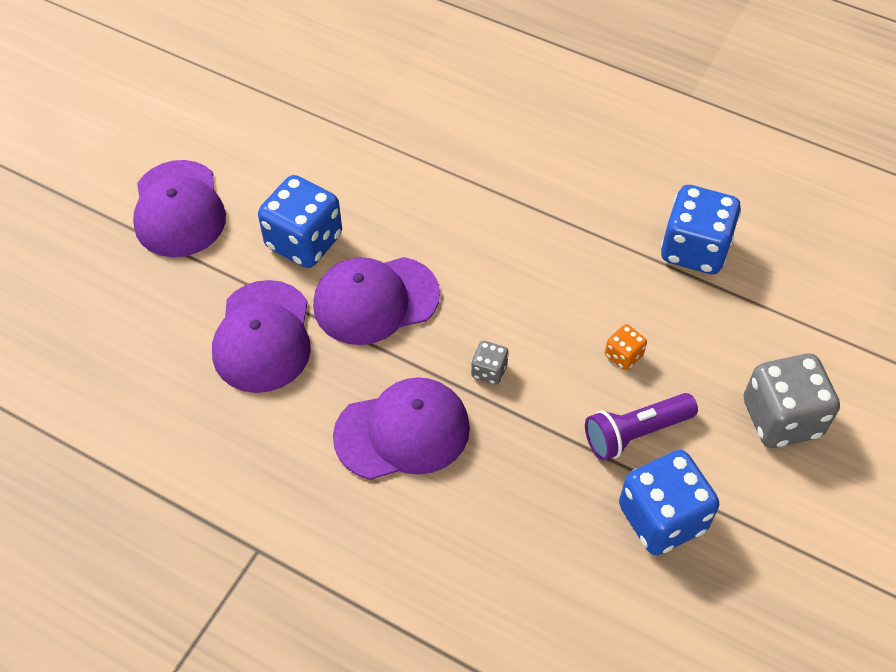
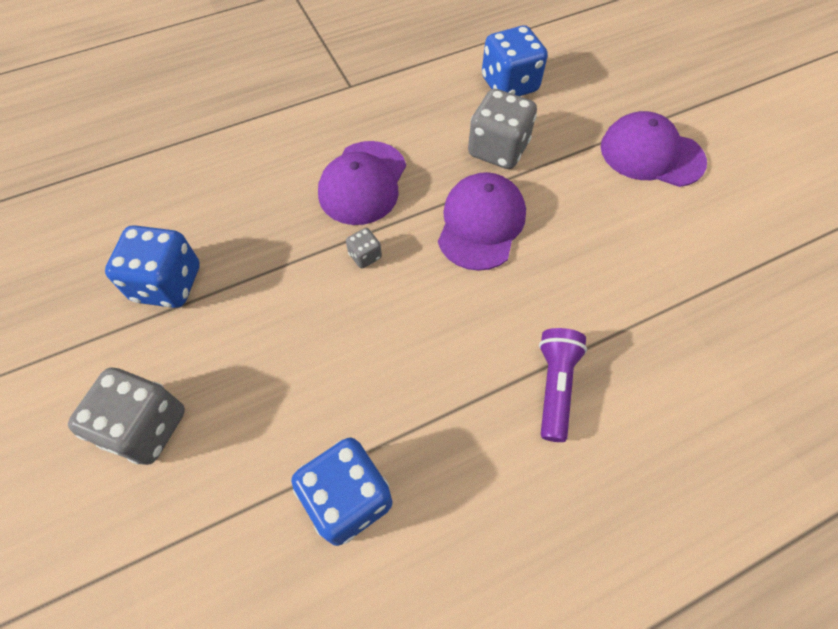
camera: 125 degrees right, 5 degrees up
(263, 337) = (498, 149): purple cap -> grey dice
(304, 241) = (569, 209): blue dice -> blue dice (509, 85)
(623, 355) = (299, 352): orange dice -> none
(635, 433) = (235, 313): purple flashlight -> purple flashlight (554, 386)

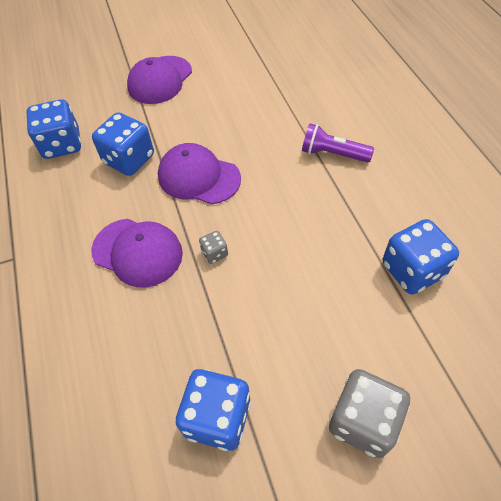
camera: 80 degrees left, 5 degrees down
(498, 149) = (129, 159): grey dice -> blue dice

